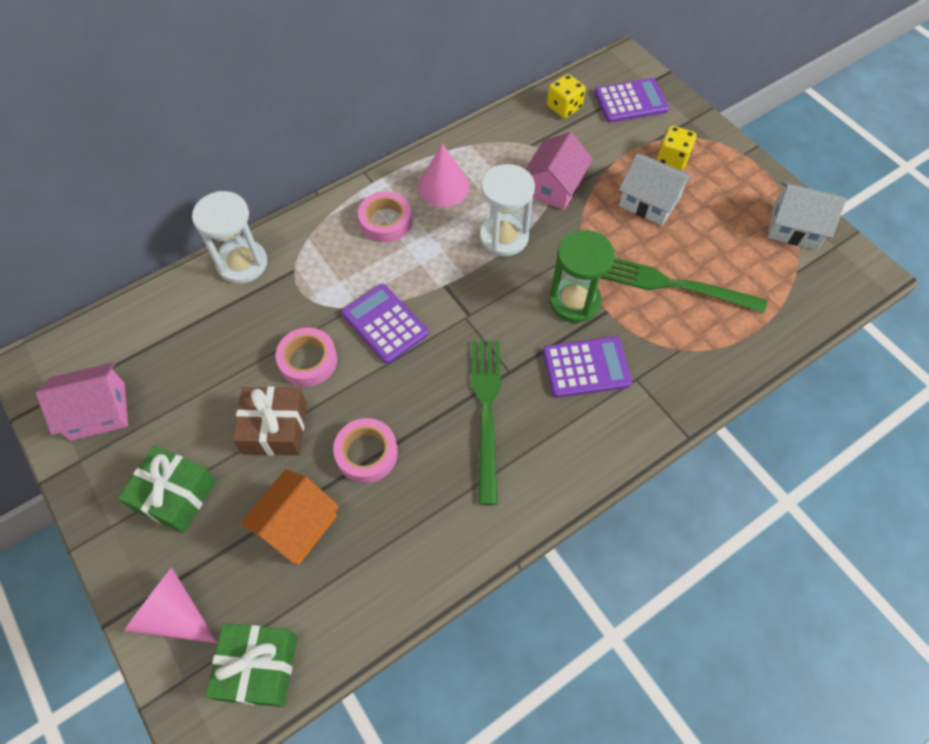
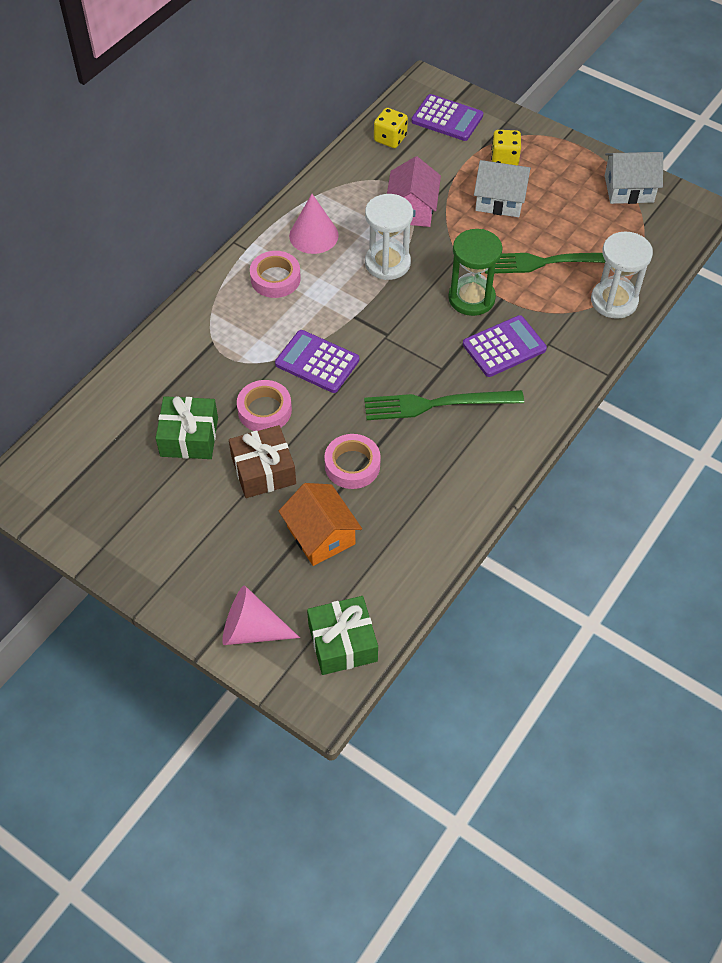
camera: 20 degrees left, 5 degrees down
(98, 411) = (96, 505): pink house -> none
(175, 495) = (204, 546): green gift -> green gift (189, 437)
(242, 263) = (162, 349): white hourglass -> white hourglass (614, 301)
(297, 525) = (321, 535): orange house -> orange house turned 45 degrees counterclockwise
(486, 411) = (437, 404): green fork -> green fork turned 75 degrees counterclockwise
(630, 101) = (447, 118): purple calculator -> purple calculator turned 60 degrees clockwise

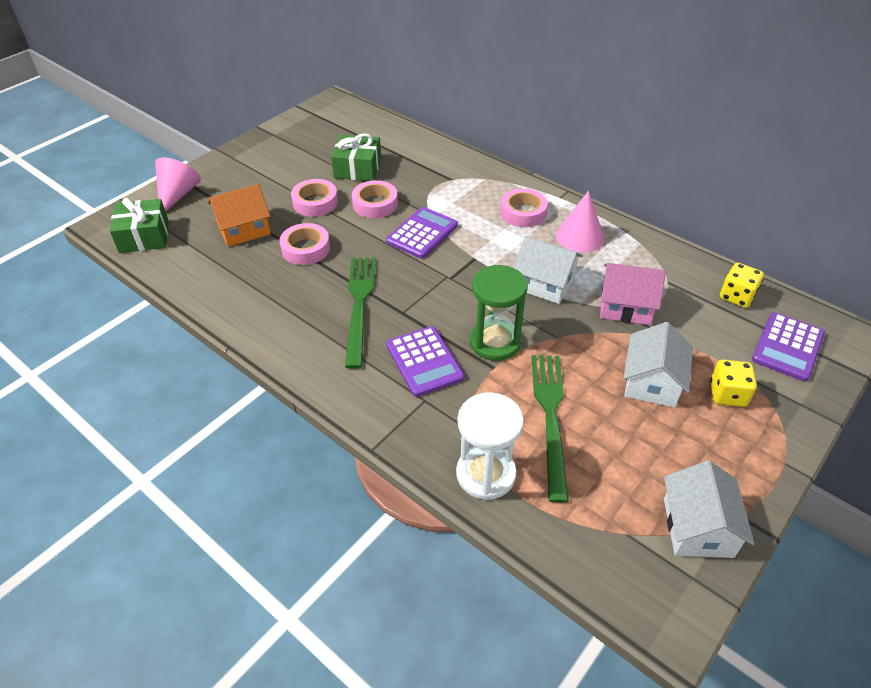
camera: 95 degrees right, 10 degrees down
(263, 470) = (315, 202): brown gift -> pink tape
(387, 263) = (544, 283): white hourglass -> white house

